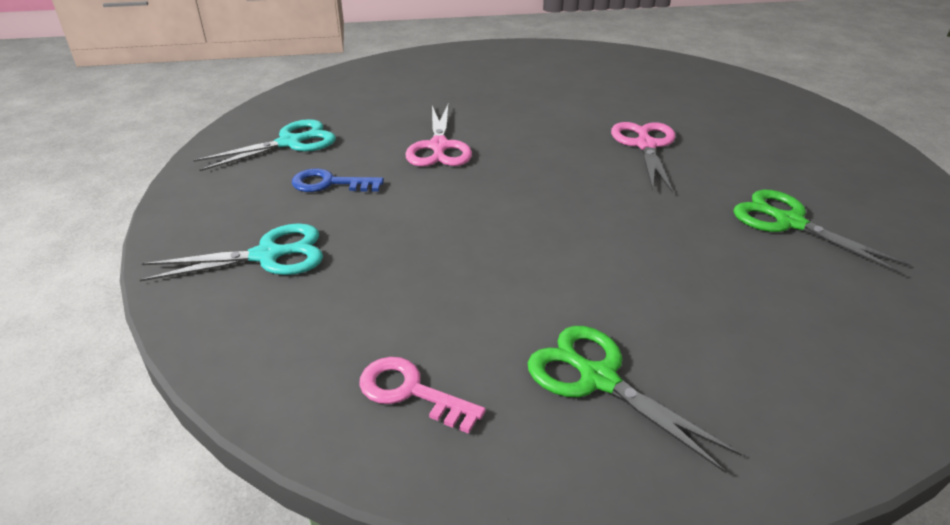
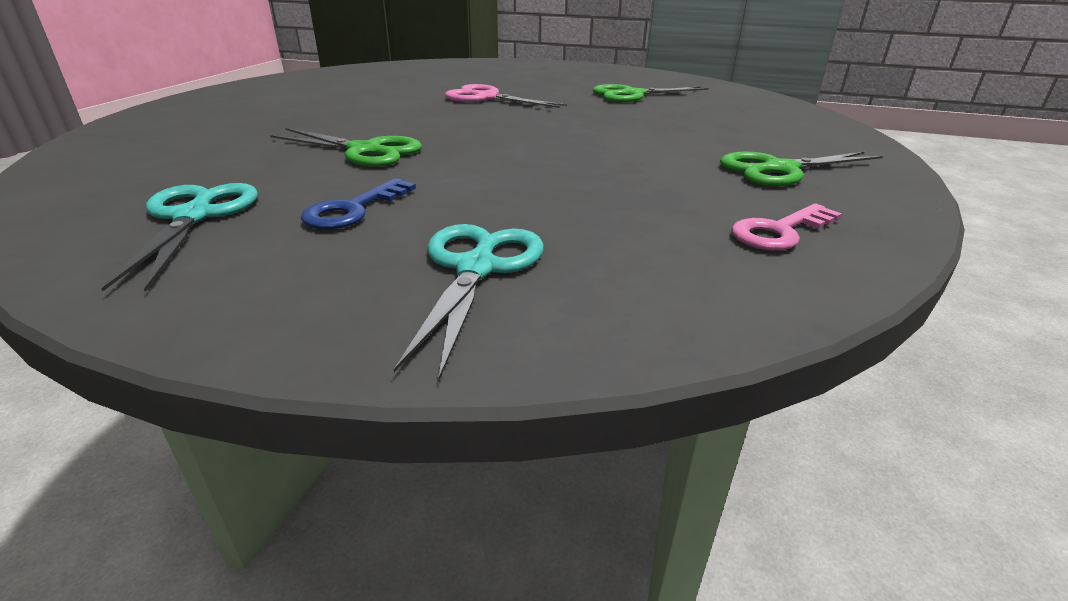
camera: 65 degrees left, 5 degrees down
(439, 147) = (365, 151): pink scissors -> green scissors

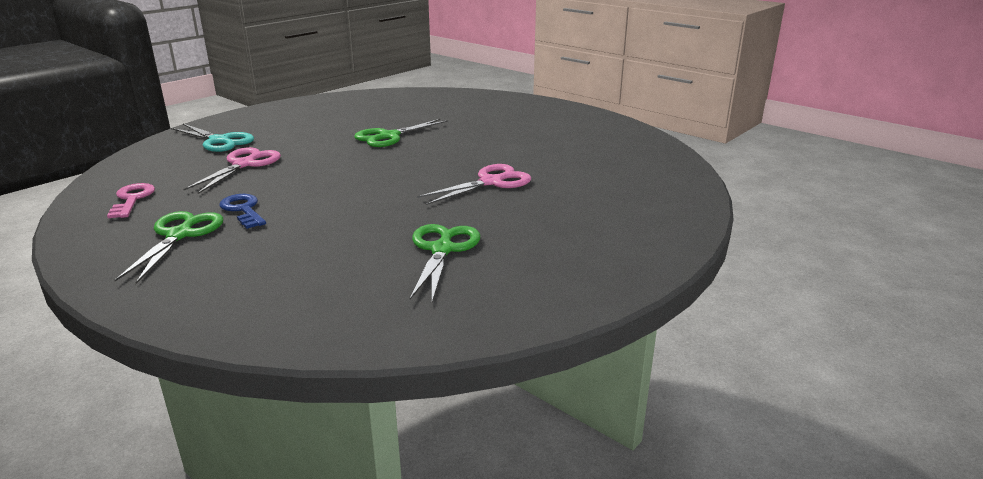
camera: 115 degrees right, 5 degrees down
(194, 217) = (339, 109): turquoise scissors -> none
(353, 210) = (307, 129): blue key -> blue key (243, 210)
(566, 204) = (244, 164): none -> pink scissors

